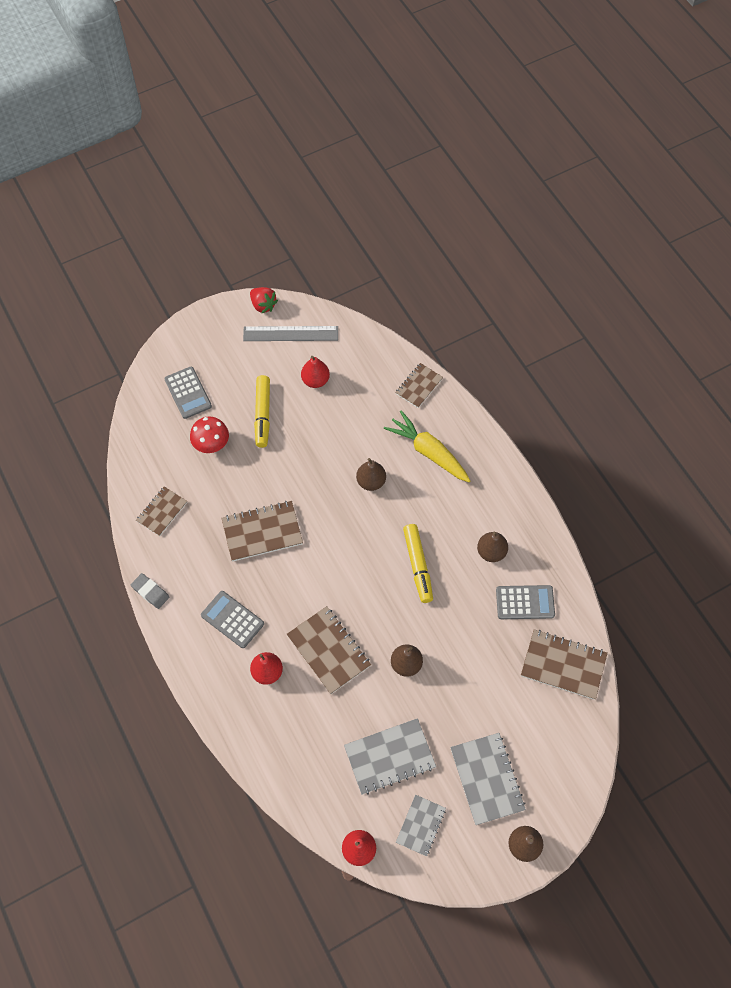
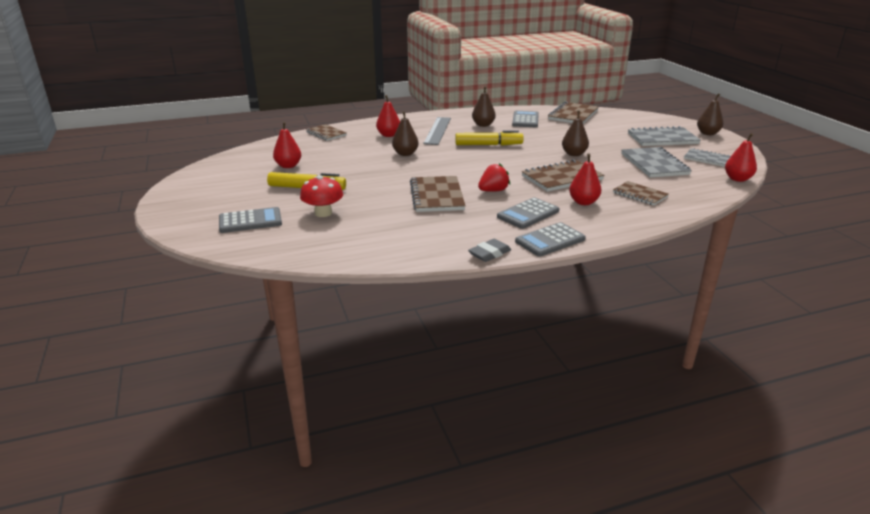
camera: 80 degrees left, 35 degrees down
(162, 512) = (391, 242): brown notebook -> brown notebook (640, 195)
(180, 641) = (550, 240): none -> grey calculator
(263, 305) = (181, 181): red strawberry -> red strawberry (493, 191)
(290, 333) = (227, 172): grey ruler -> grey ruler (437, 130)
(428, 452) = (388, 135): yellow carrot -> red pear

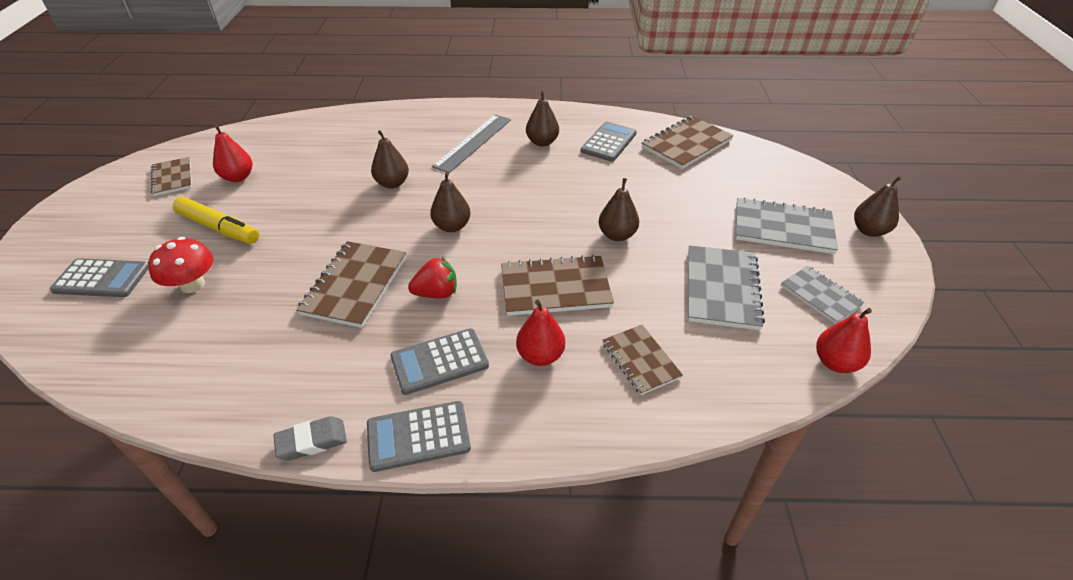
camera: 20 degrees right, 15 degrees up
(326, 134) = (335, 122): brown notebook -> brown notebook (172, 178)
(388, 135) = (405, 140): red pear -> none
(468, 165) = (452, 226): none -> brown pear
(488, 145) = (514, 188): yellow marker -> none

